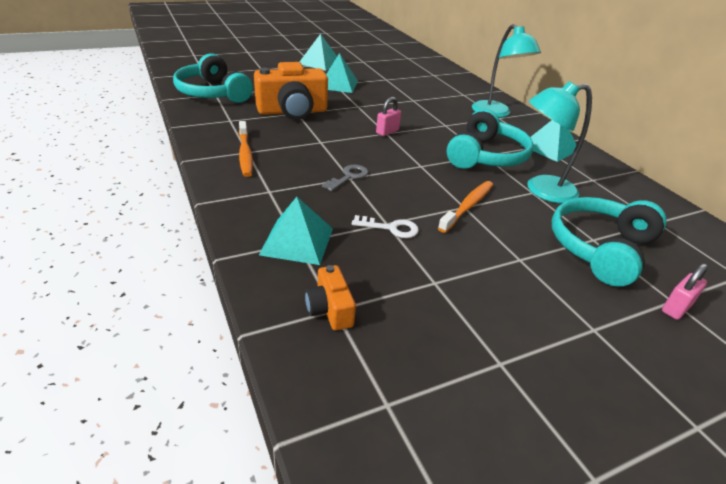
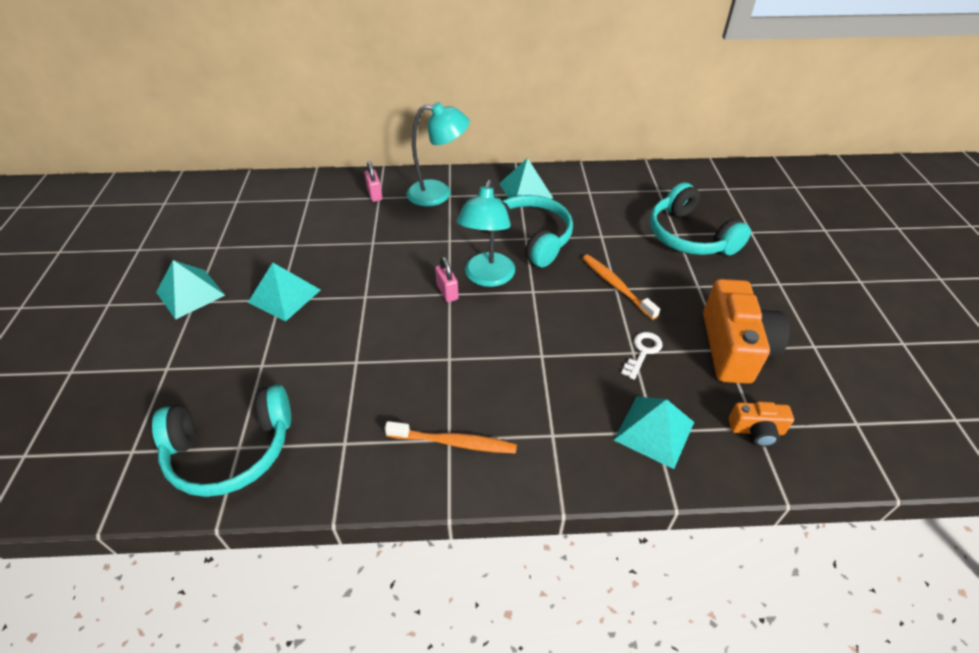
camera: 65 degrees left, 10 degrees up
(292, 111) = (350, 366): orange camera -> orange camera (734, 347)
(348, 177) = (540, 356): grey key -> none
(541, 190) = (600, 229): turquoise lamp -> turquoise lamp (487, 277)
(676, 308) = (759, 234): pink padlock -> pink padlock (375, 194)

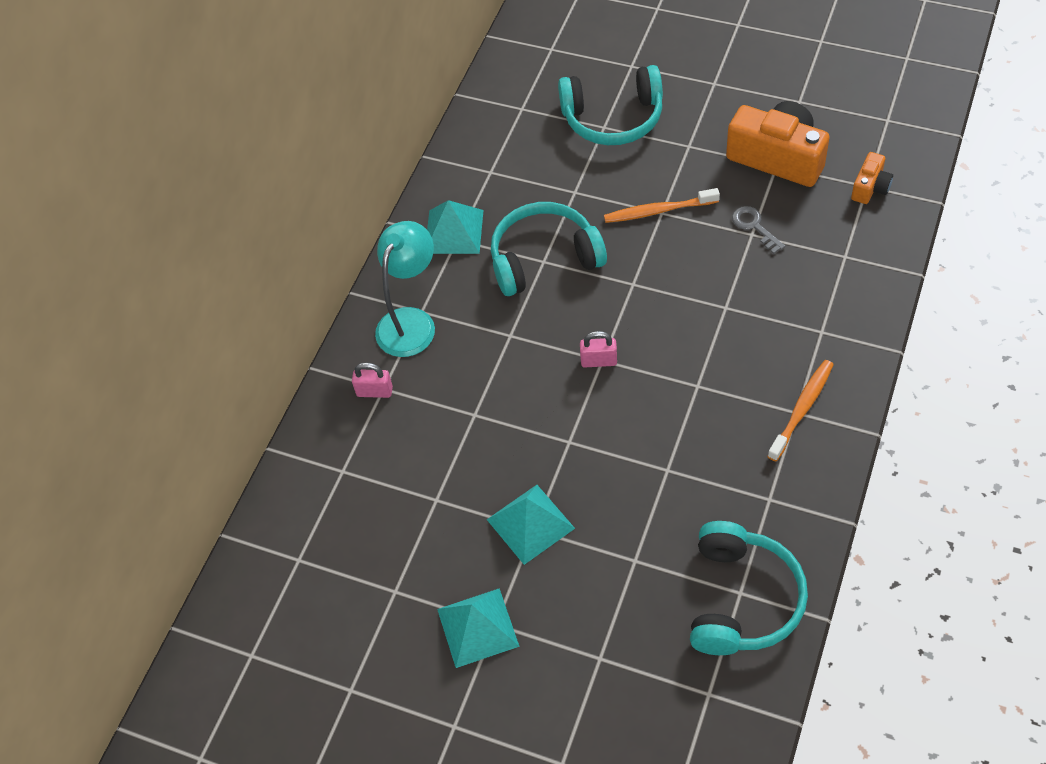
camera: 60 degrees left, 10 degrees up
(487, 277) = (593, 317): turquoise lamp -> none
(642, 352) = (754, 227): white key -> grey key
(654, 431) = (845, 257): turquoise pyramid -> none

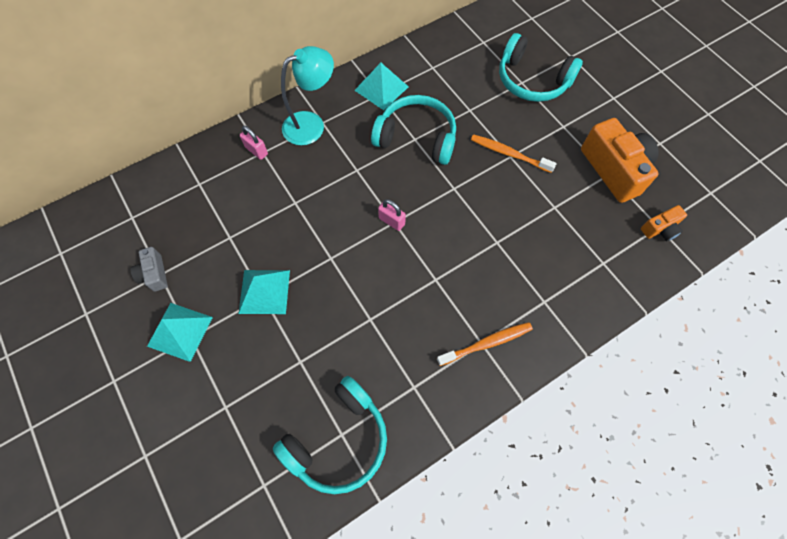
camera: 30 degrees right, 10 degrees up
(388, 595) = (154, 274): none -> grey camera
(754, 227) = (560, 203): grey key -> none

